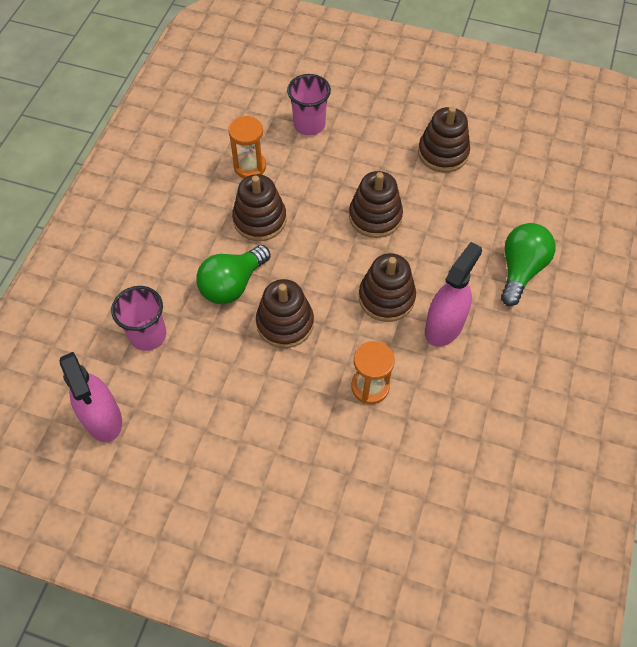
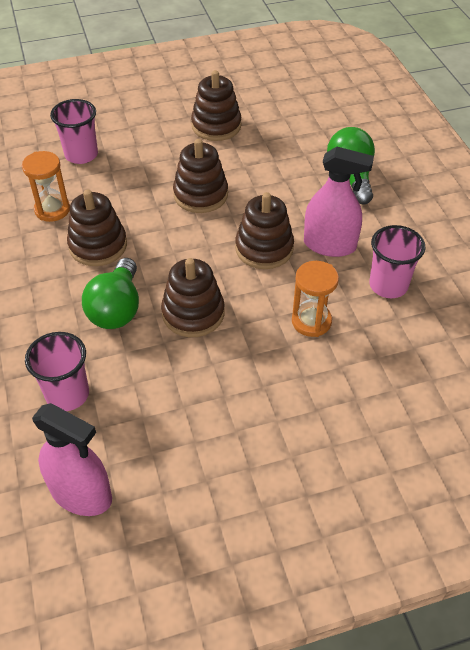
camera: 35 degrees left, 10 degrees down
(444, 326) = (329, 245): pink spray bottle -> pink spray bottle turned 105 degrees clockwise
(462, 394) = (388, 285): none -> pink cup

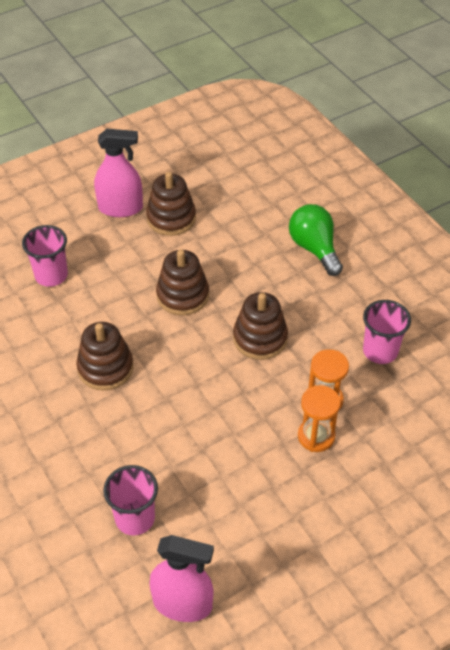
camera: 15 degrees left, 0 degrees up
(52, 210) = (46, 340): orange hourglass -> orange hourglass (316, 436)
(116, 309) = (147, 427): green light bulb -> none
(193, 313) = (218, 416): brown stacking toy -> none
(329, 245) = (317, 322): pink spray bottle -> pink spray bottle (120, 208)

